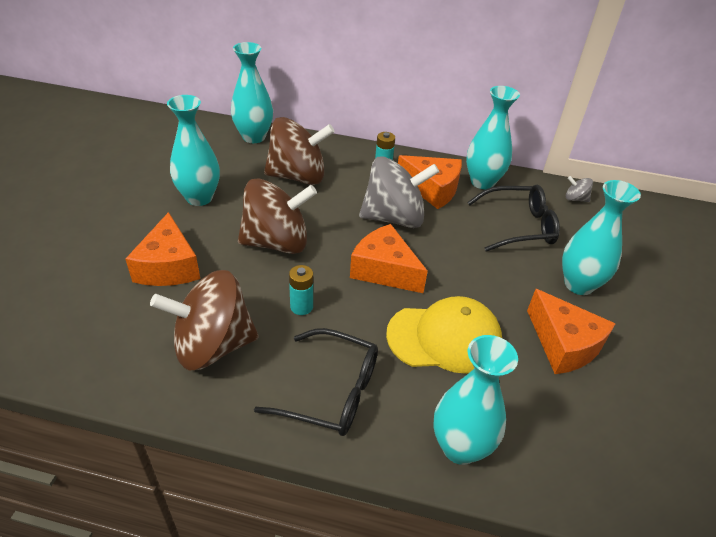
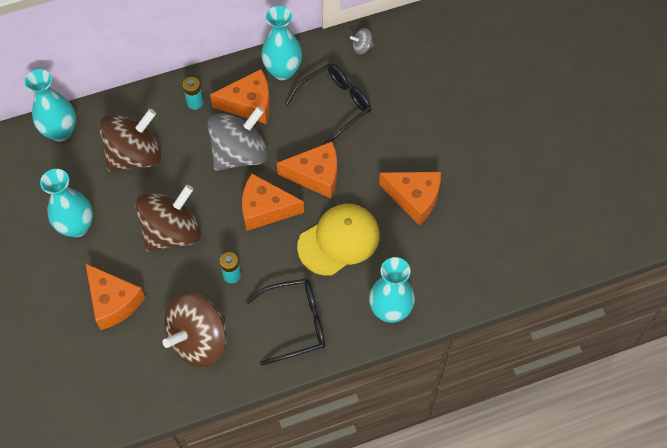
camera: 30 degrees left, 20 degrees up
(459, 269) = (316, 175): none -> orange cheese
(579, 284) = (402, 139): turquoise vase -> none

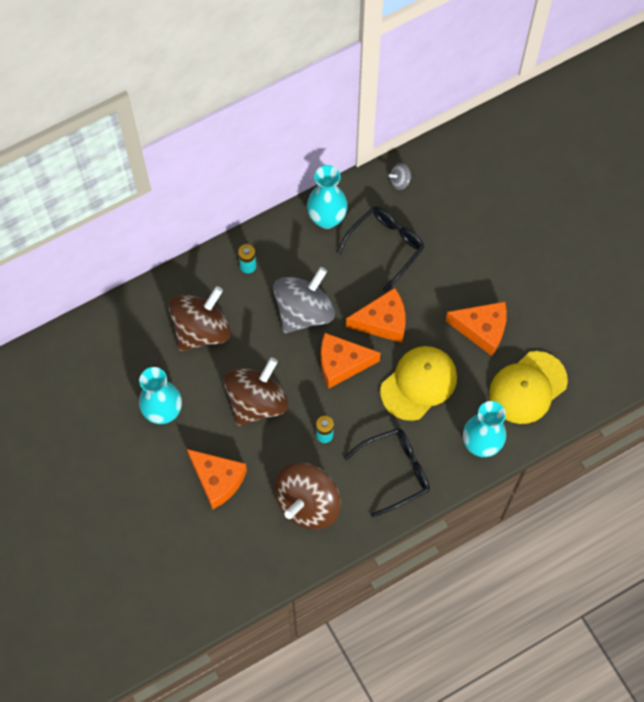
camera: 10 degrees left, 5 degrees up
(60, 131) = (122, 317): turquoise vase -> none
(249, 104) = (301, 258): orange cheese -> none
(450, 262) = (528, 387): none -> yellow cap

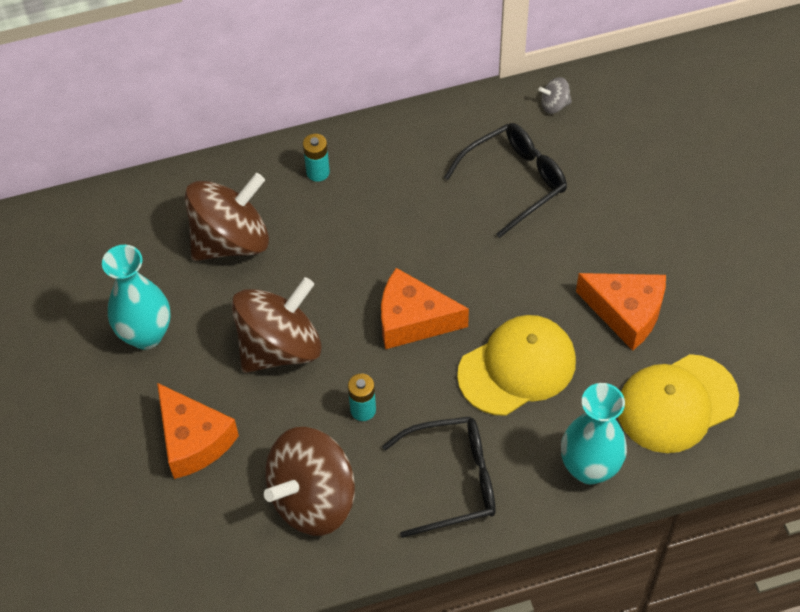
camera: 15 degrees right, 10 degrees down
(304, 311) = (379, 243): grey spinning top -> none
(327, 218) = (442, 133): turquoise vase -> none
(382, 322) = (486, 276): orange cheese -> none

